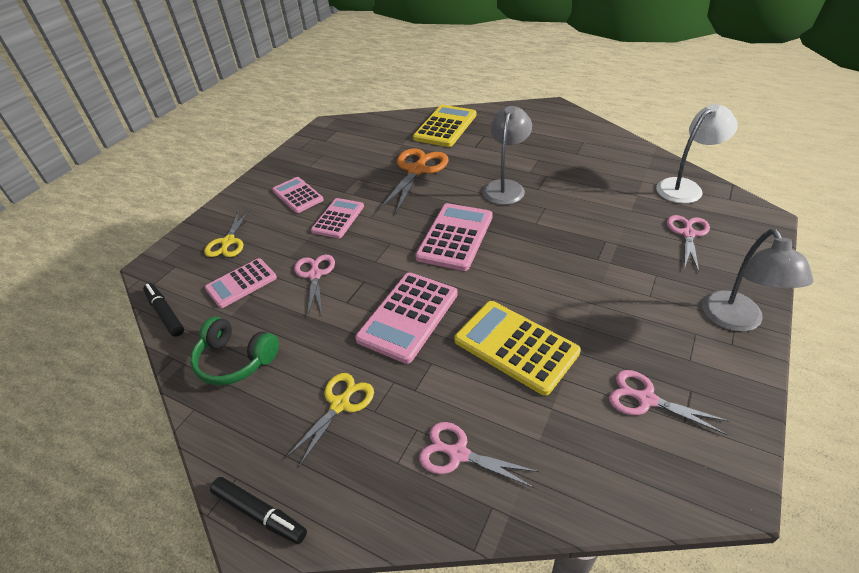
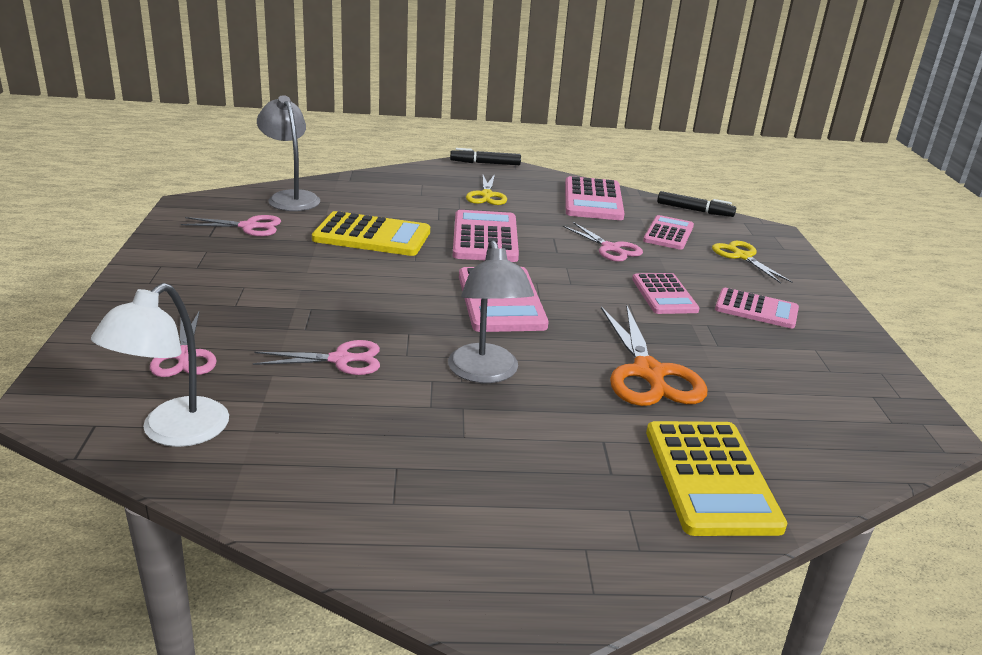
camera: 145 degrees right, 15 degrees down
(235, 360) = (593, 200): green headphones -> pink calculator
(458, 454) = (384, 191): pink scissors -> pink scissors (341, 360)
(736, 321) = (149, 281): grey lamp -> grey lamp (290, 197)

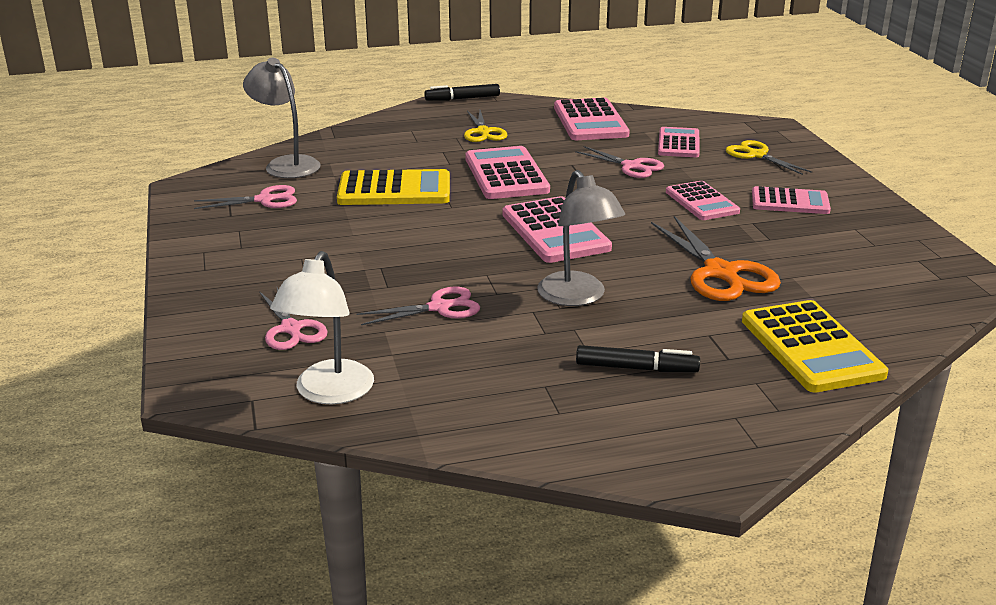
camera: 10 degrees left, 0 degrees up
(694, 210) = (693, 117): black marker -> black marker (636, 368)

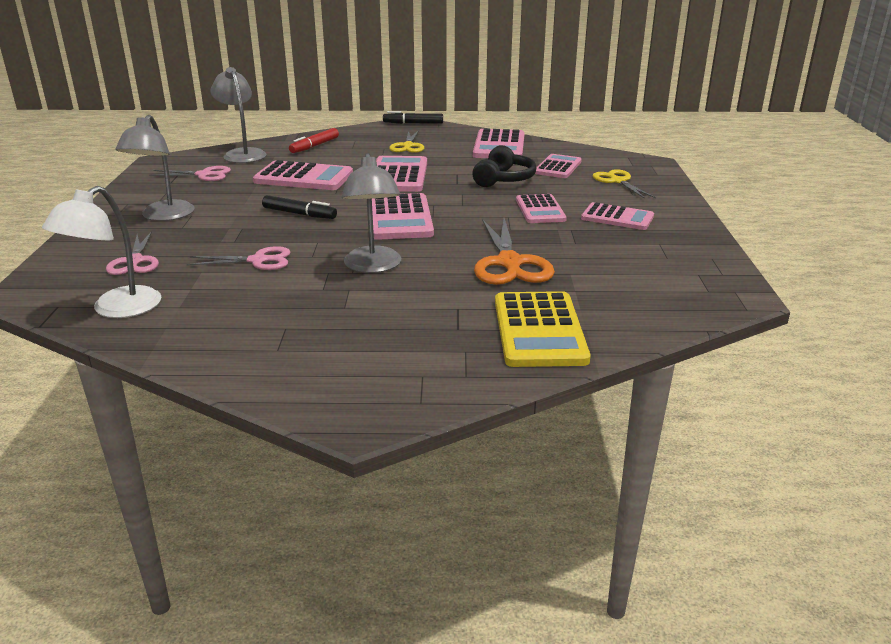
camera: 15 degrees right, 0 degrees up
(268, 263) = (163, 216): none -> grey lamp
(368, 143) = (314, 146): none -> red marker
(394, 190) = (304, 177): yellow calculator -> pink calculator
(631, 166) = (504, 179): pink scissors -> black headphones
(636, 368) = (372, 325): black marker -> black marker (299, 214)

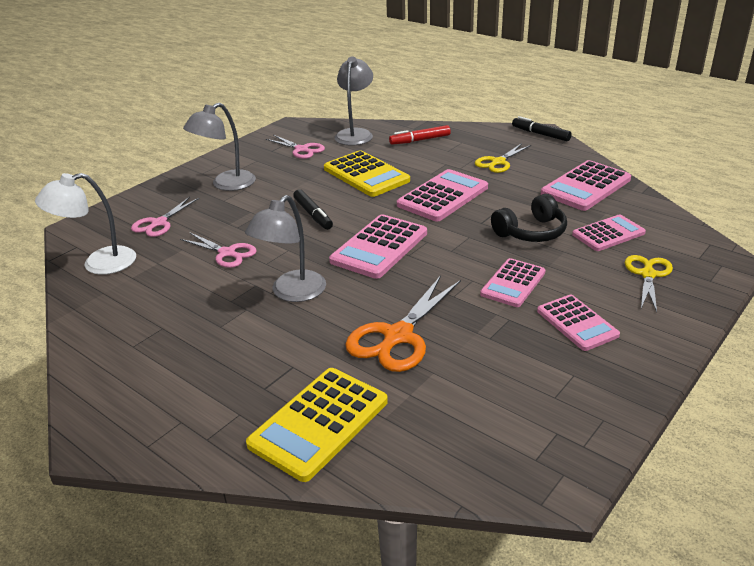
camera: 40 degrees right, 5 degrees up
(304, 177) = (366, 175): pink calculator -> yellow calculator

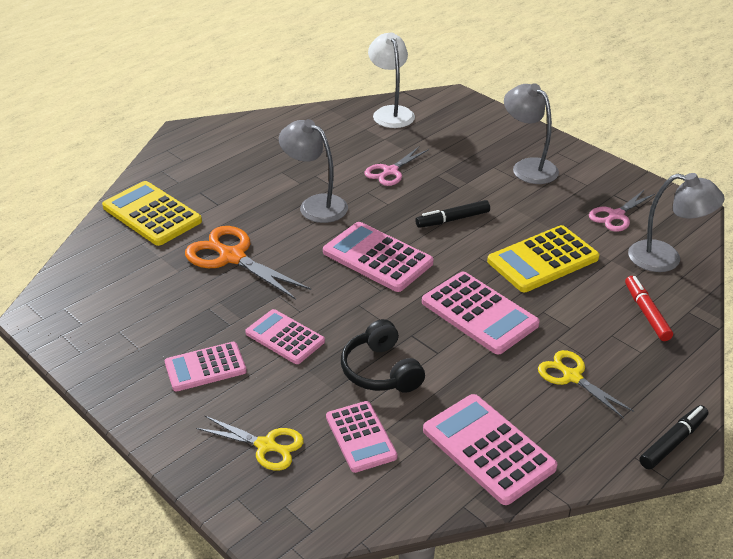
camera: 95 degrees right, 5 degrees up
(159, 223) = (453, 135): pink scissors -> none

